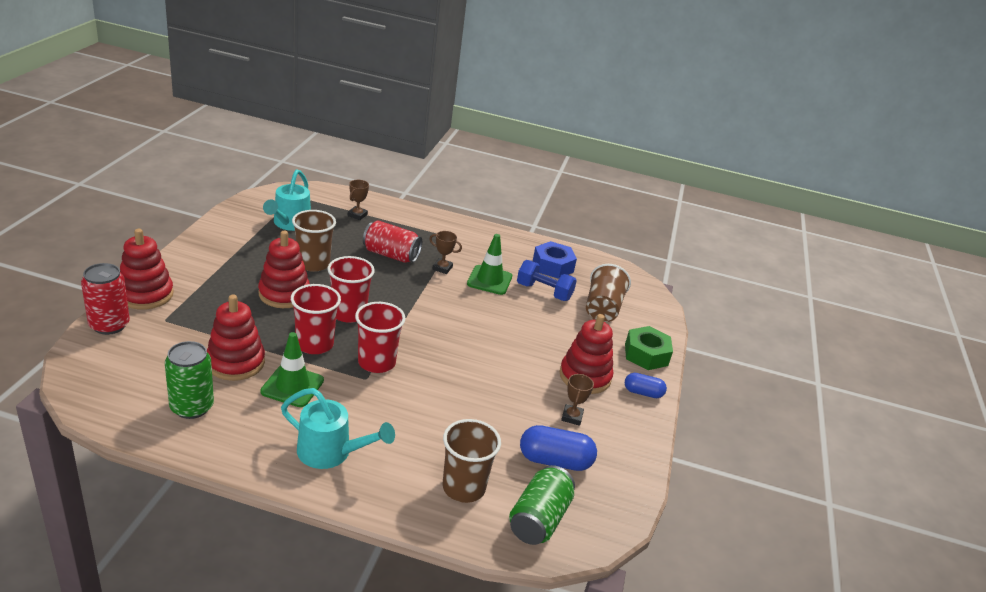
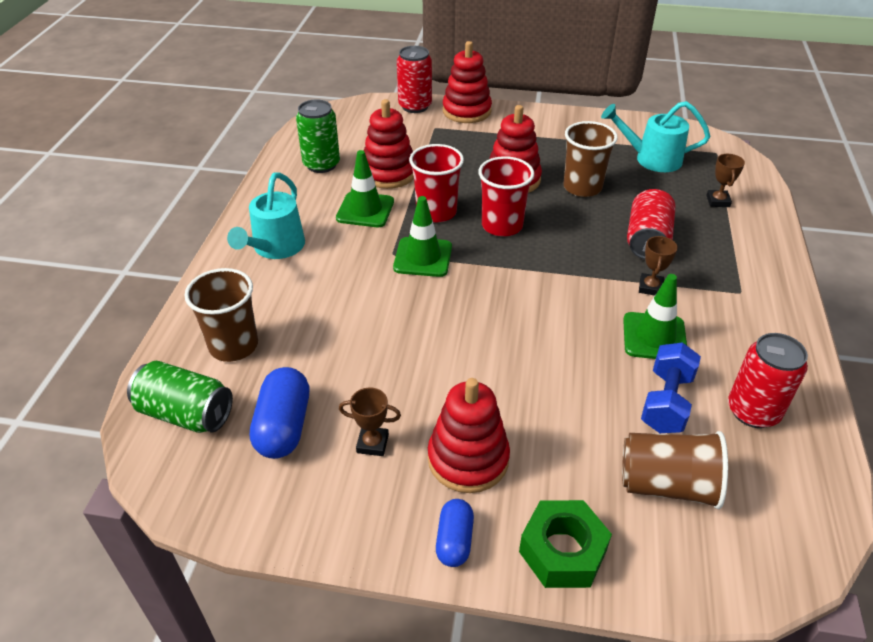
camera: 90 degrees right, 10 degrees up
(357, 215) = (718, 201): brown trophy -> brown trophy turned 75 degrees clockwise
(376, 362) = (423, 257): red cup -> green traffic cone
(553, 266) = (753, 411): blue nut -> red can

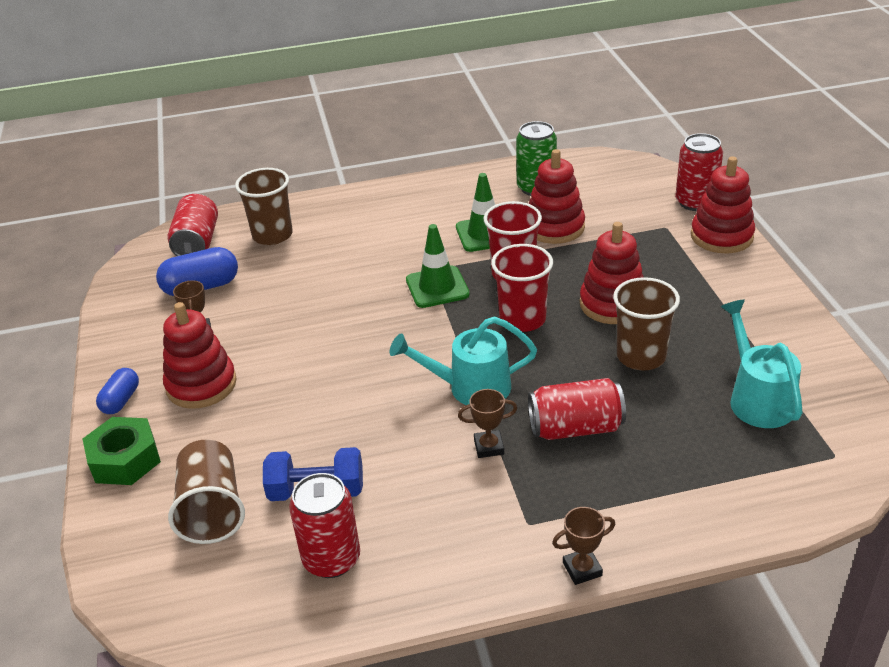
camera: 70 degrees right, 5 degrees down
(186, 413) = (197, 242): green can -> red can
(275, 248) = (397, 210): turquoise watering can -> turquoise watering can (469, 388)
(454, 540) = (121, 400): blue capsule -> blue capsule turned 60 degrees counterclockwise
(654, 337) = (408, 465): green traffic cone -> none
(718, 201) = (709, 475): brown trophy -> brown trophy (582, 569)

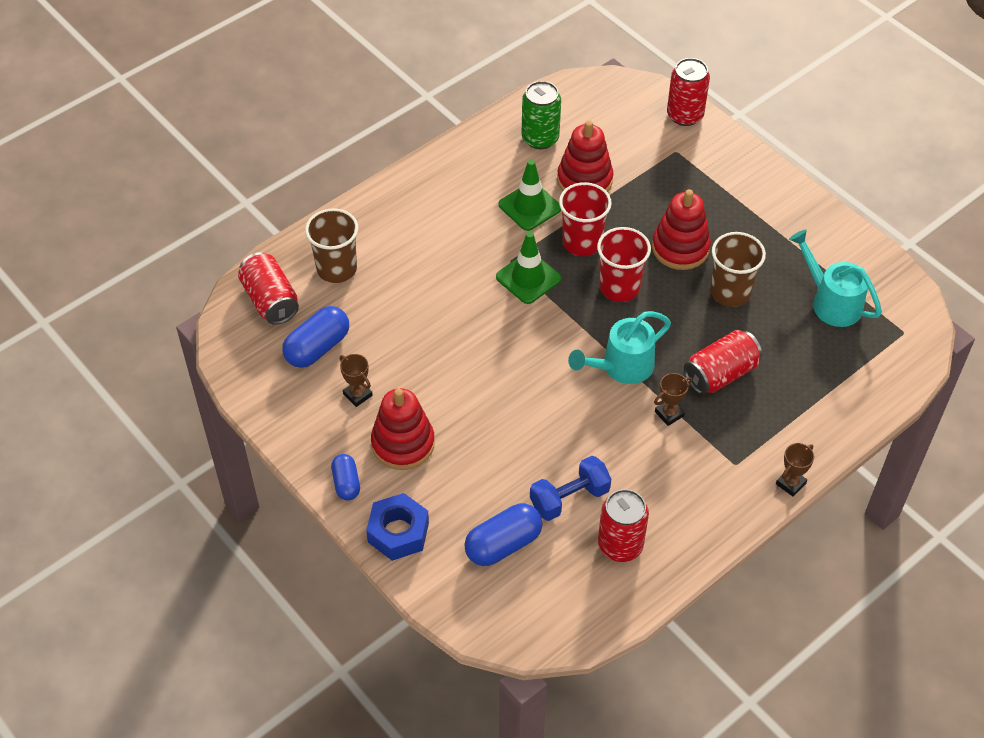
camera: 30 degrees left, 15 degrees up
(125, 460) = (398, 532): green nut -> blue nut
(212, 510) = (503, 544): brown cup -> blue capsule
(721, 236) = (725, 148): red stacking toy -> none

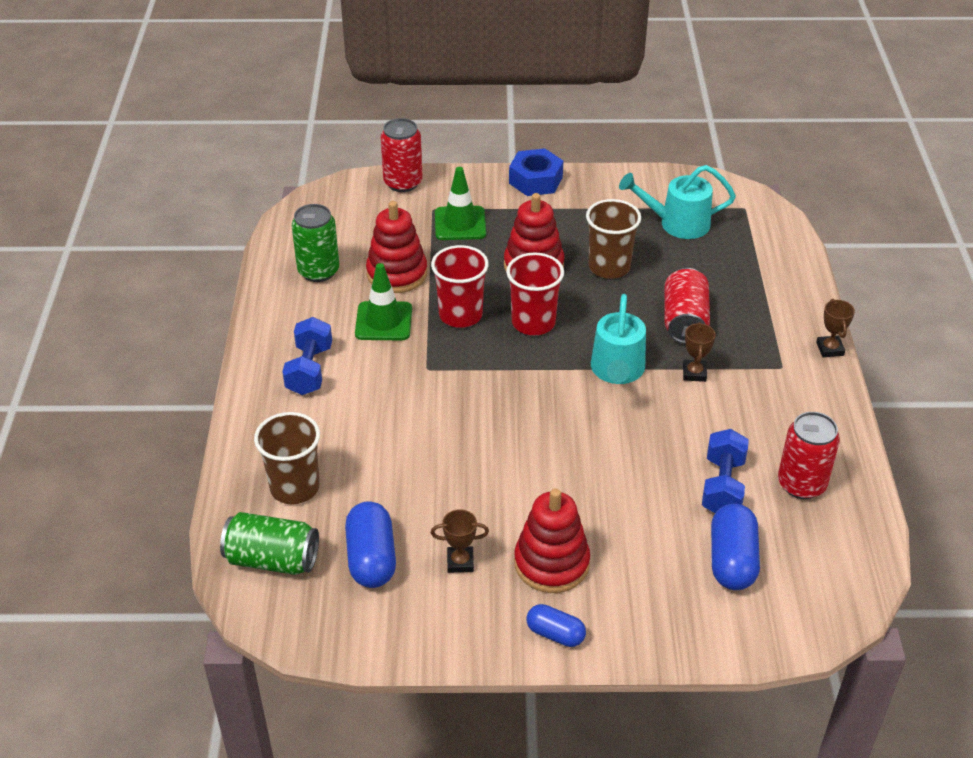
camera: 50 degrees left, 10 degrees down
(270, 300) = (272, 559): red can -> green can
(398, 532) = (650, 629): blue nut -> blue nut (535, 180)
(443, 202) = (309, 370): none -> blue dumbbell
(528, 278) = (459, 369): green traffic cone -> green traffic cone (460, 224)

